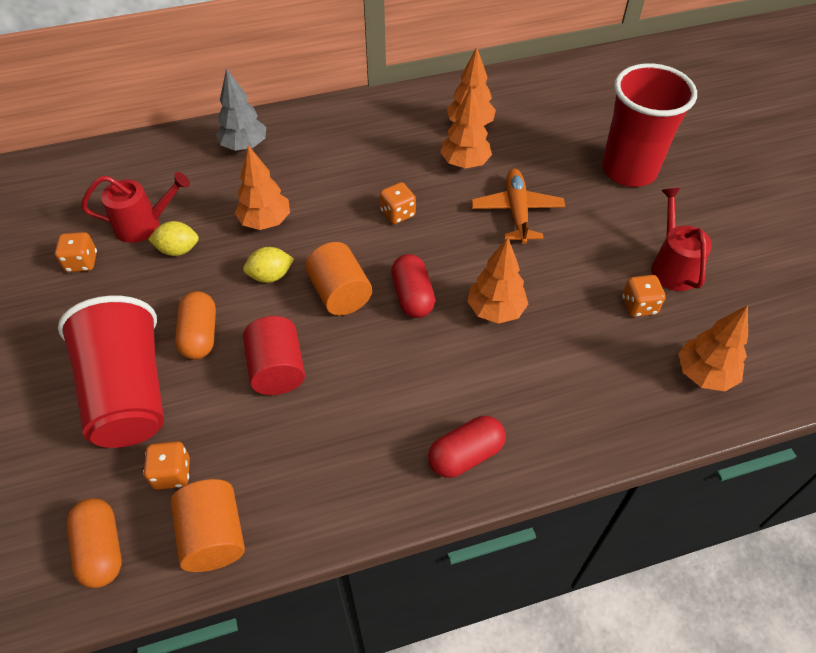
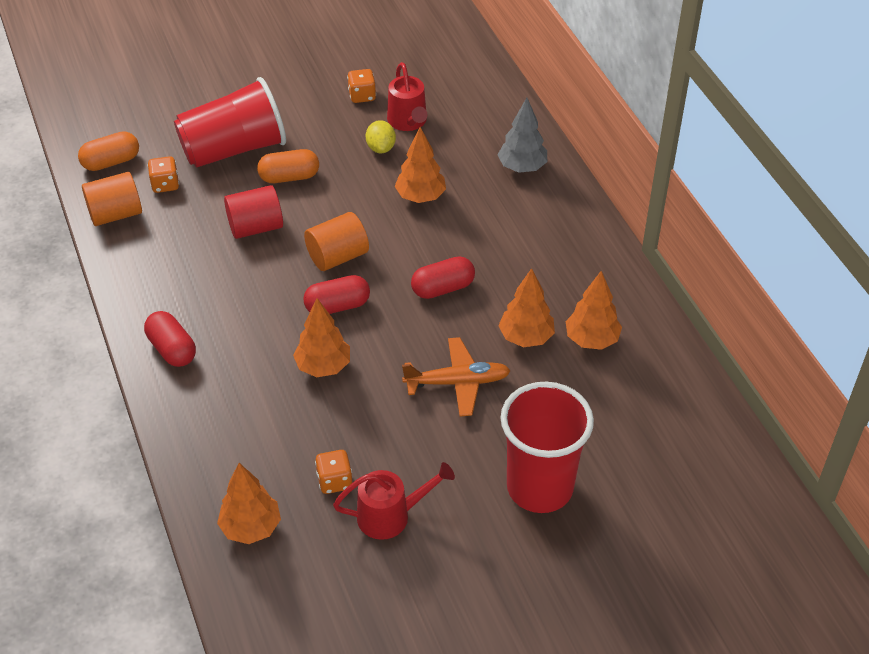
camera: 85 degrees right, 5 degrees down
(270, 276) = (355, 209): yellow lemon -> none
(397, 213) = (442, 288): orange dice -> red capsule

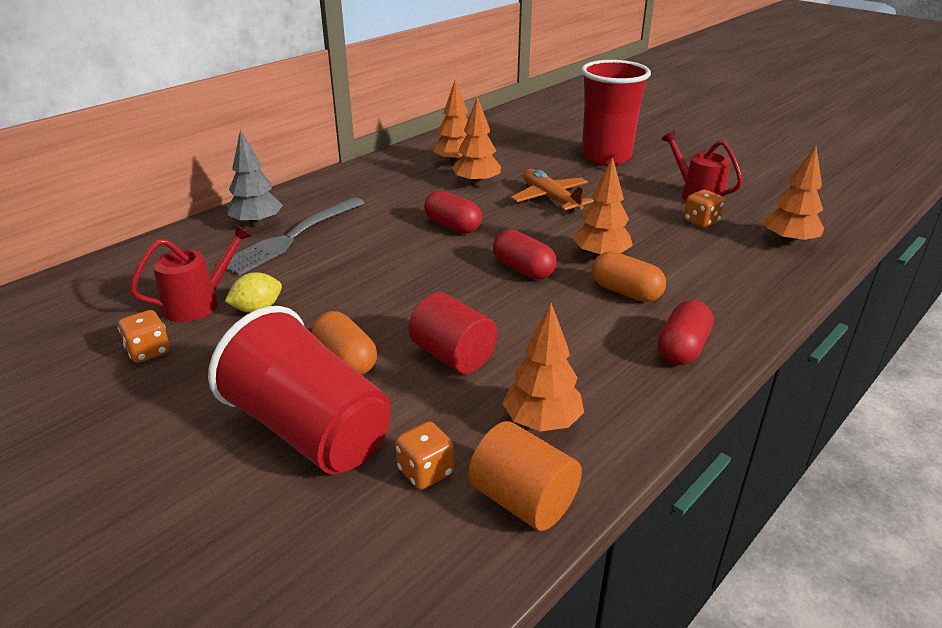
camera: 115 degrees left, 15 degrees down
(111, 162) = (409, 569): orange capsule -> orange capsule (626, 292)
(337, 256) = (457, 288): orange cylinder -> none
(420, 197) = (332, 265): orange tree -> orange tree (542, 423)
(482, 183) = (291, 238): none -> grey fork

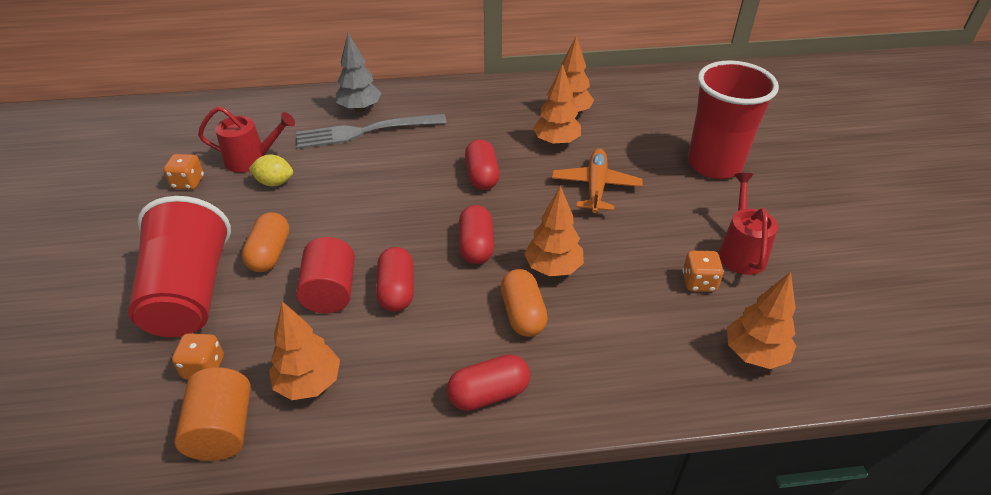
camera: 40 degrees right, 10 degrees up
(508, 326) = (397, 290): none -> red capsule

